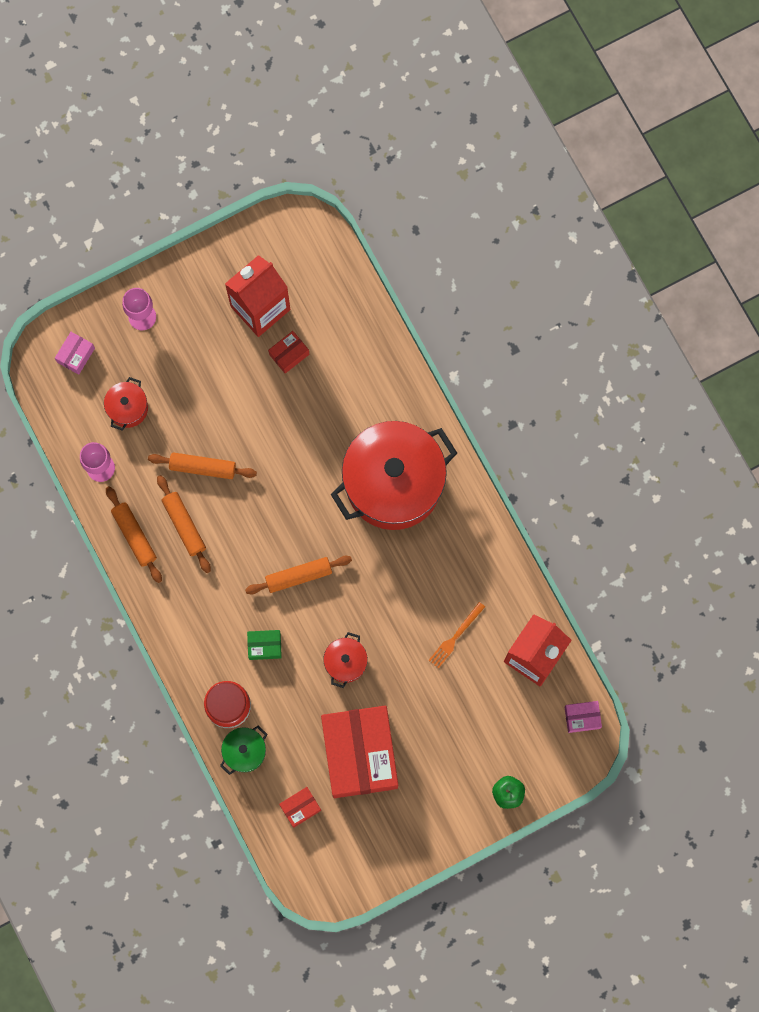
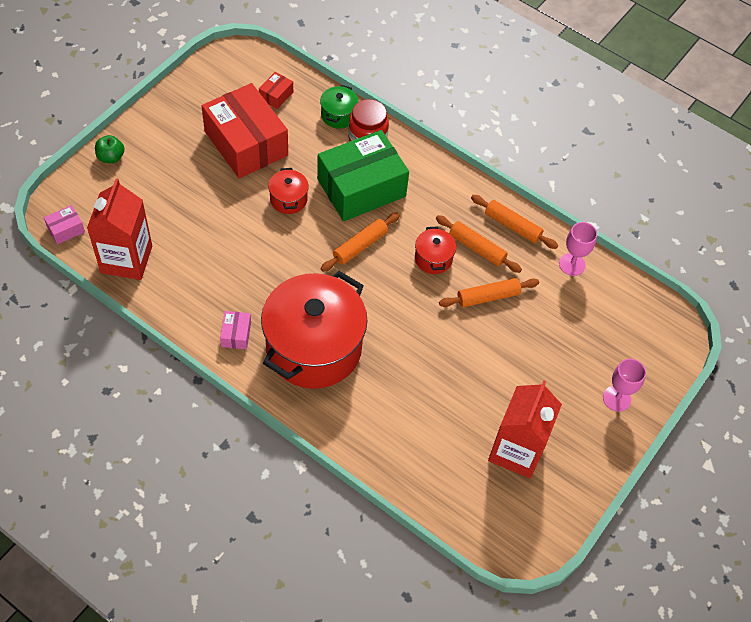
camera: 150 degrees right, 20 degrees down
(76, 355) = (651, 343): pink box -> pink box (236, 334)
(128, 408) = (579, 318): red pot -> red pot (433, 259)
(264, 646) = (361, 188): green box -> green box, size x2.45
(289, 354) = (466, 420): red box -> none
(455, 637) = (202, 249): orange fork -> none

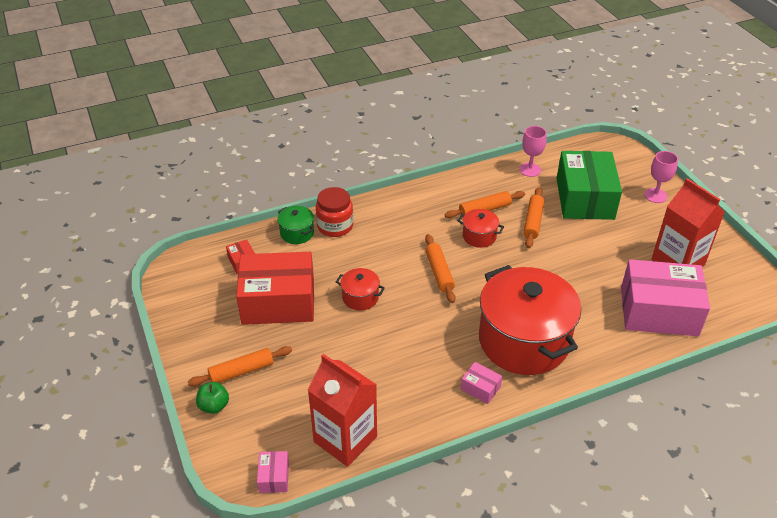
camera: 55 degrees left, 15 degrees down
(361, 188) = (381, 249): green box -> green box (585, 198)
(428, 452) = (658, 311): none -> pink box
(512, 226) = (476, 184): orange rolling pin -> orange rolling pin (241, 371)

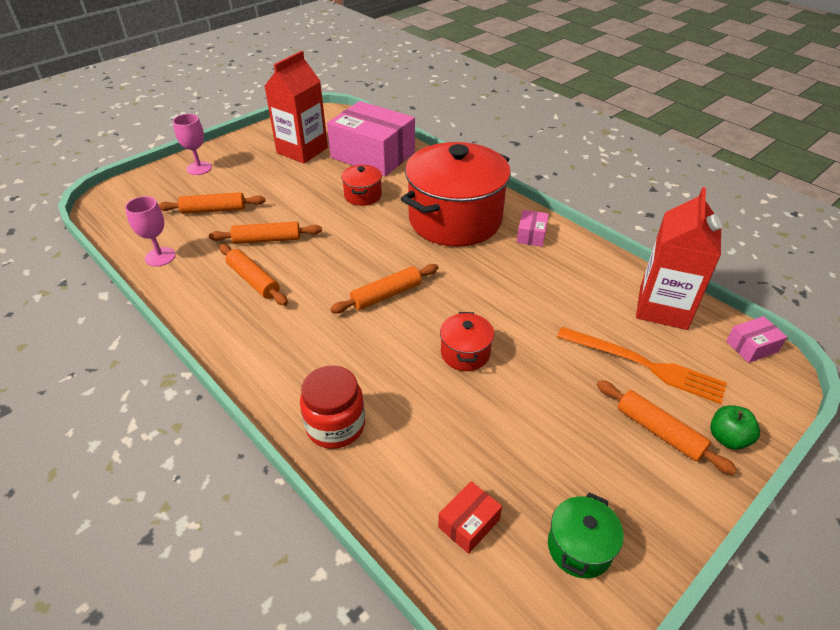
camera: 110 degrees left, 0 degrees up
(278, 302) = (522, 438): red box -> none
(296, 393) = (644, 365): none -> orange fork
(297, 233) = (369, 471): green pot -> green pot (579, 547)
(479, 236) = (308, 275): red pot -> red pot (363, 195)
(585, 198) = (213, 210): green box -> orange rolling pin
(658, 311) = (373, 155): pink box -> pink box turned 45 degrees counterclockwise

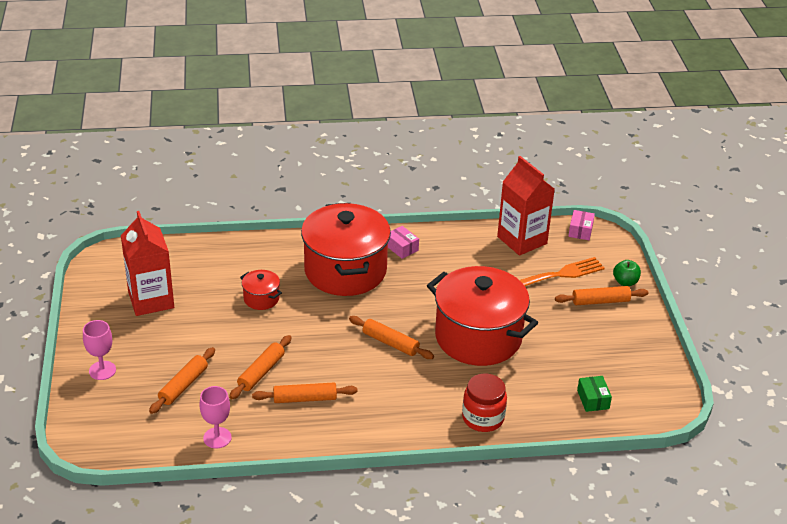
camera: 55 degrees left, 5 degrees down
(373, 155) = (209, 266): pink box -> none
(386, 295) = (390, 343): orange rolling pin -> orange rolling pin turned 60 degrees counterclockwise
(465, 353) = (478, 337): red pot -> red pot, size x2.37
(469, 523) = (593, 399): red box -> green box
(579, 547) = (637, 370): green pot -> none

